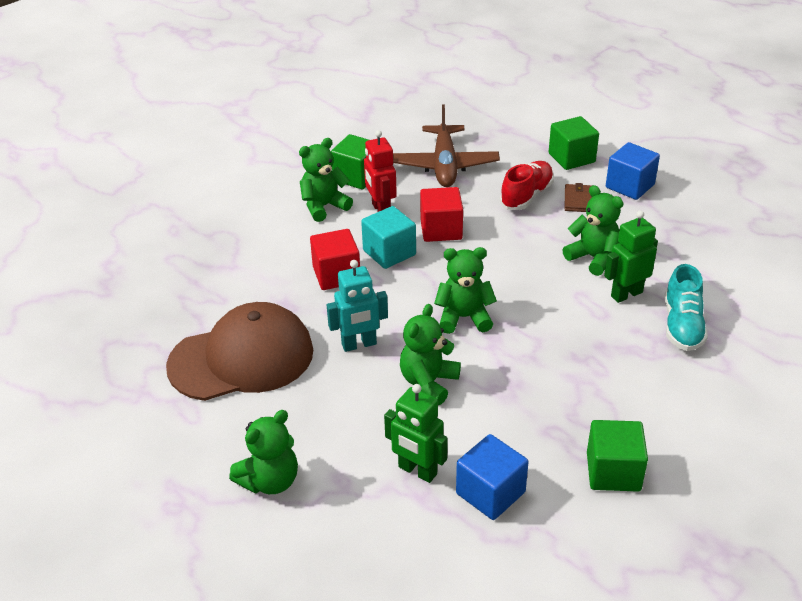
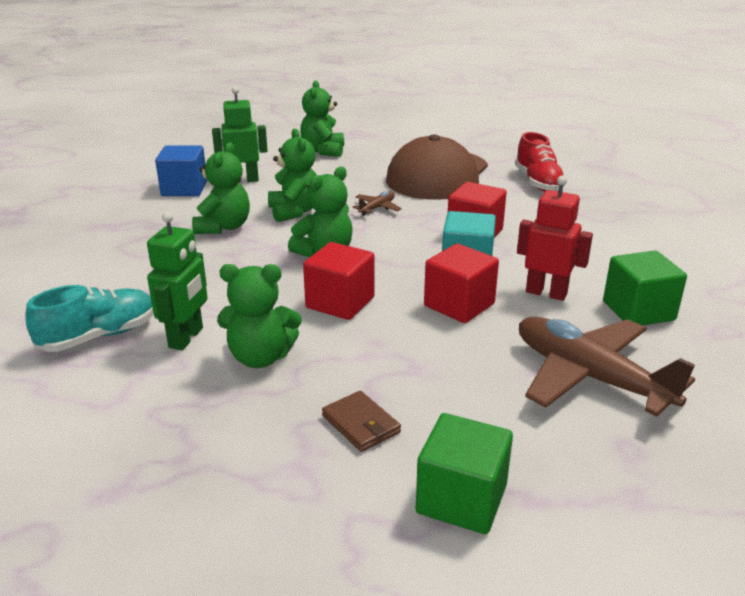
camera: 135 degrees right, 10 degrees down
(324, 206) = (597, 270): green teddy bear -> green teddy bear (224, 227)
(359, 344) = (377, 208): turquoise robot -> brown plane
(507, 269) = (340, 302): none -> red cube
(526, 196) = (433, 392): red shoe -> red shoe (538, 182)
(613, 472) = (103, 224): green cube -> none
(630, 186) = (313, 496): blue cube -> none
(682, 325) = (99, 336): turquoise shoe -> turquoise shoe turned 90 degrees clockwise

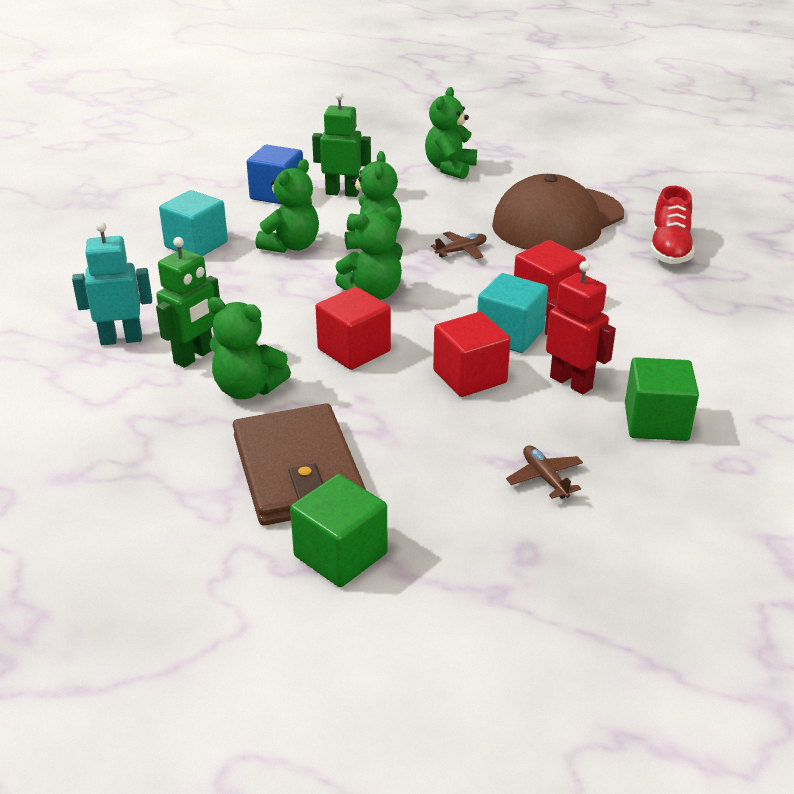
camera: 20 degrees right, 5 degrees up
(99, 336) = (121, 339): turquoise shoe -> turquoise robot
(130, 240) = (196, 245): none -> turquoise cube
(361, 424) = (297, 470): brown wallet -> brown wallet, size x2.23
(589, 377) = (545, 478): brown plane -> brown plane, size x0.43

